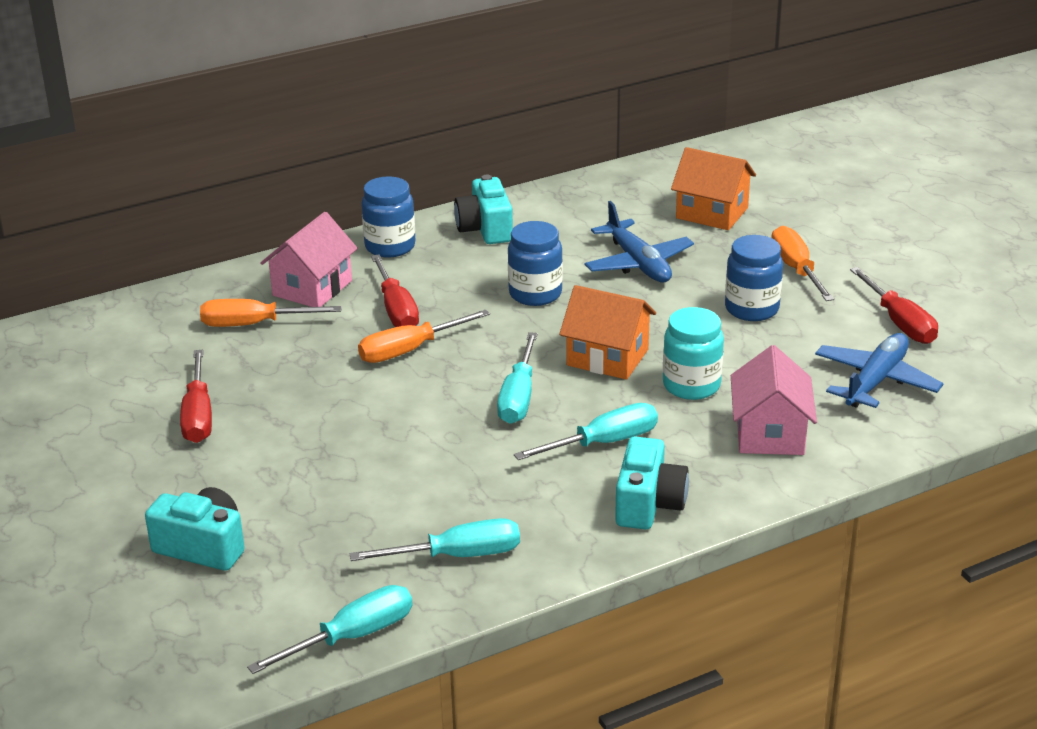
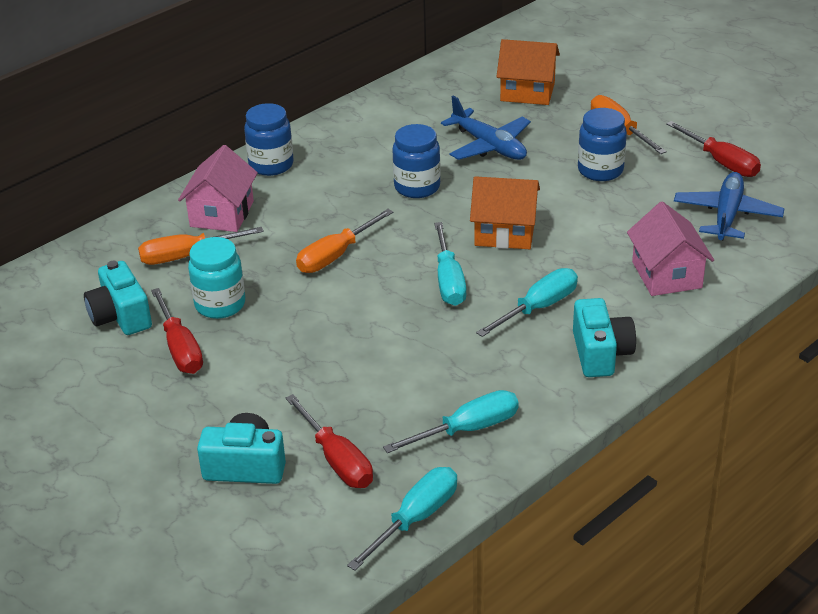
camera: 15 degrees left, 5 degrees up
(396, 310) = (306, 221): red screwdriver -> red screwdriver (337, 460)
(485, 229) = (345, 136): turquoise camera -> turquoise camera (120, 316)
(691, 385) = (584, 245): turquoise jar -> turquoise jar (220, 304)

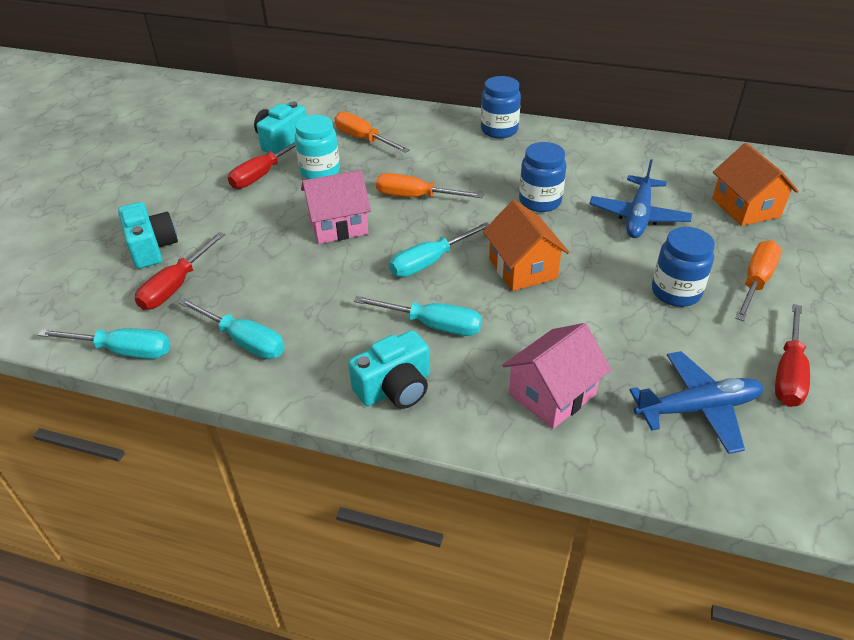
camera: 60 degrees right, 5 degrees up
(222, 214) = (422, 134): pink house -> pink house (338, 226)

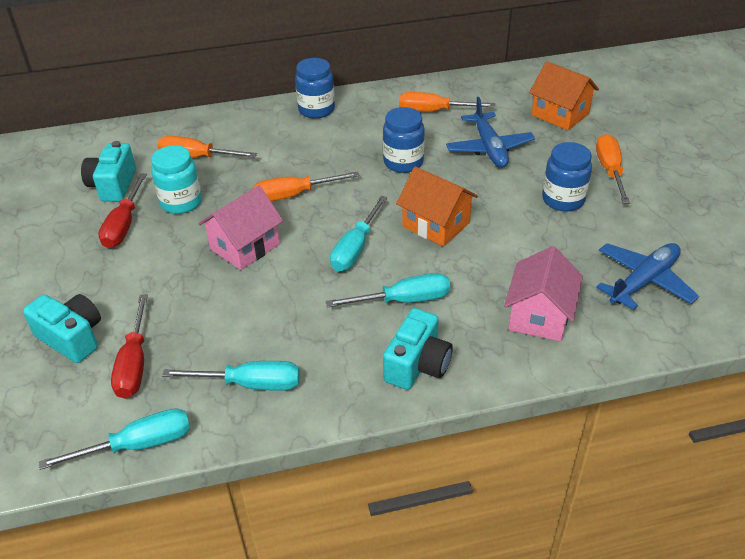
camera: 30 degrees left, 0 degrees up
(610, 164) = (433, 111): none -> orange screwdriver
(788, 373) = (680, 230): red screwdriver -> none

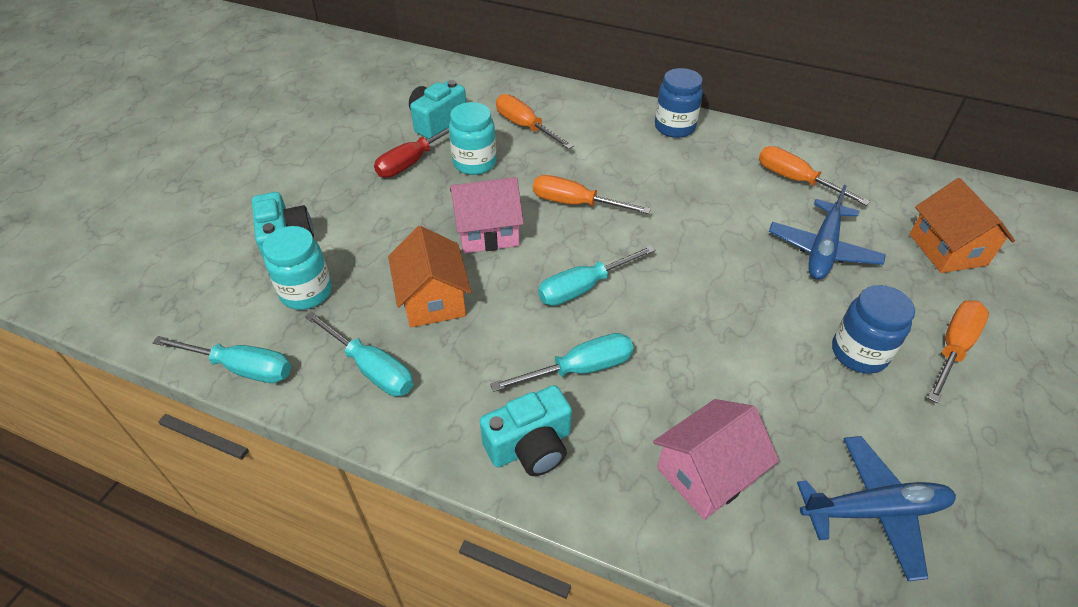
camera: 35 degrees right, 5 degrees up
(134, 363) = (306, 292): red screwdriver -> turquoise jar
(403, 162) = (712, 221): blue jar -> none
(404, 300) = (580, 369): turquoise screwdriver -> turquoise screwdriver turned 45 degrees counterclockwise
(436, 224) = (686, 305): orange house -> orange house (433, 299)

